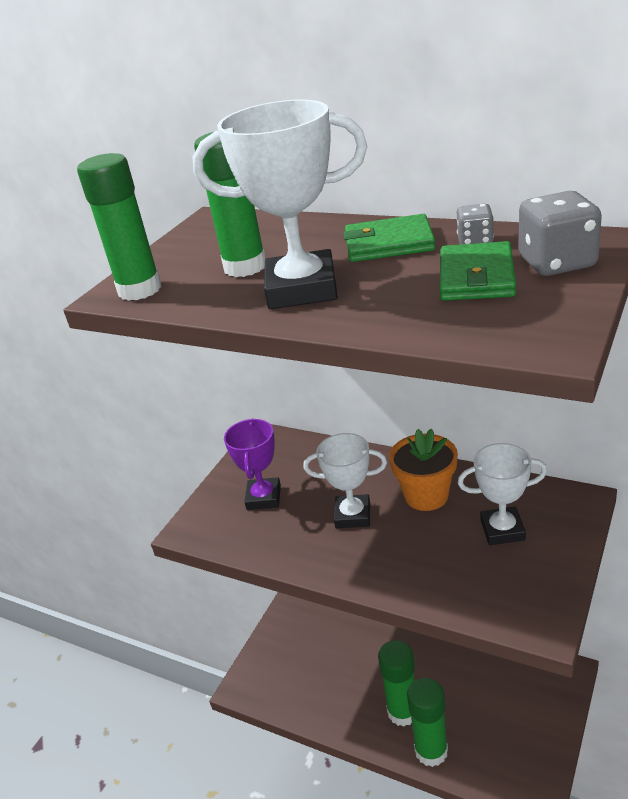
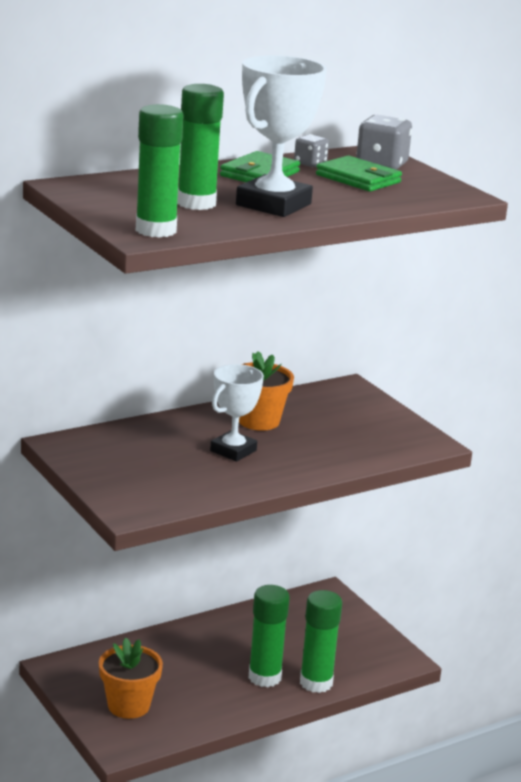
camera: 65 degrees left, 10 degrees down
(264, 497) = (147, 471): purple trophy -> none
(291, 659) = (128, 705): none -> orange flower pot
(502, 530) = (336, 416): white trophy -> none

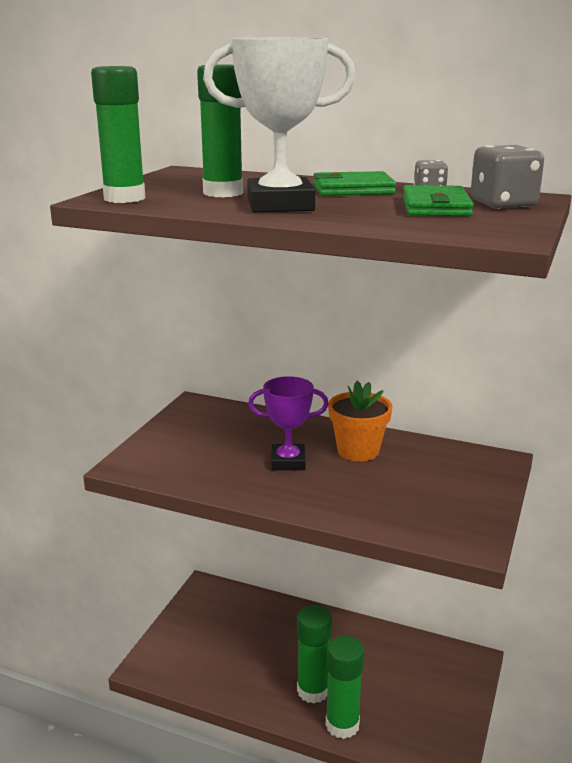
camera: 55 degrees right, 0 degrees up
(128, 705) = (197, 643): orange flower pot -> none
(233, 451) = (288, 462): white trophy -> purple trophy

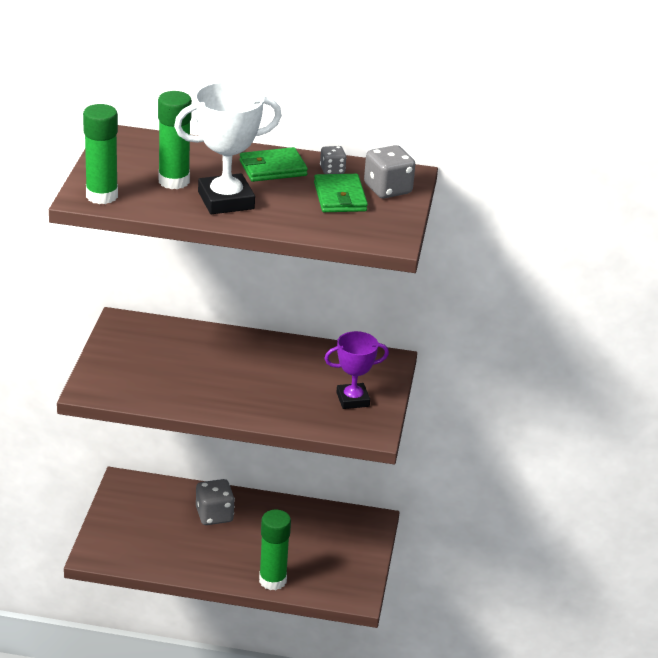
camera: 15 degrees left, 10 degrees up
(288, 462) = (222, 375): purple trophy -> purple trophy (352, 399)
(291, 634) = (214, 515): none -> grey dice
(313, 690) = (243, 558): green glue stick -> none
(358, 450) = (276, 360): orange flower pot -> none

